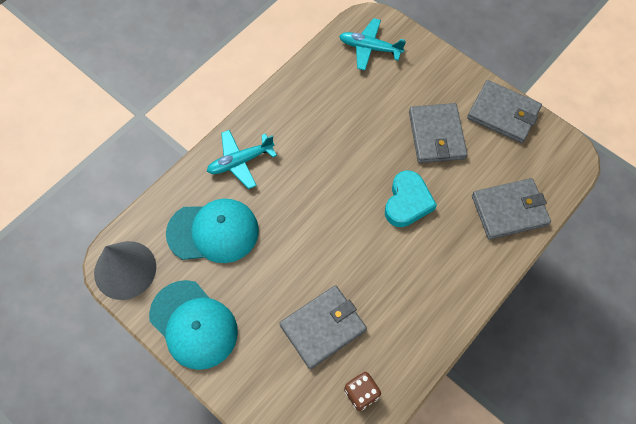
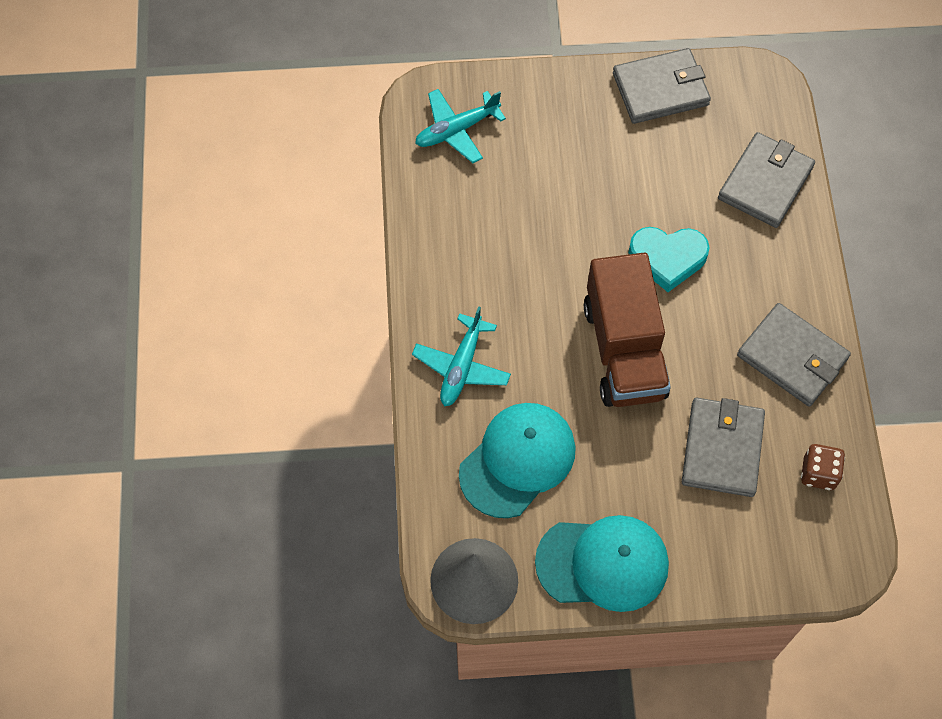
camera: 45 degrees left, 0 degrees up
(330, 227) = (624, 350): none -> brown truck
(407, 202) = (667, 258): turquoise heart -> turquoise heart turned 120 degrees clockwise
(436, 135) = (622, 166): grey wallet -> grey wallet (792, 357)

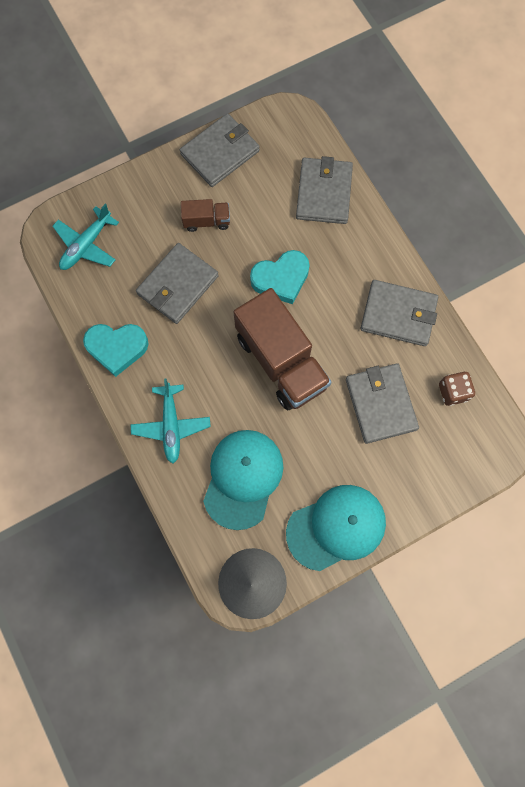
camera: 25 degrees left, 10 degrees up
(439, 256) = (117, 348): none -> turquoise heart
(541, 216) = (177, 285): none -> grey wallet
(609, 159) = (207, 221): none -> brown truck

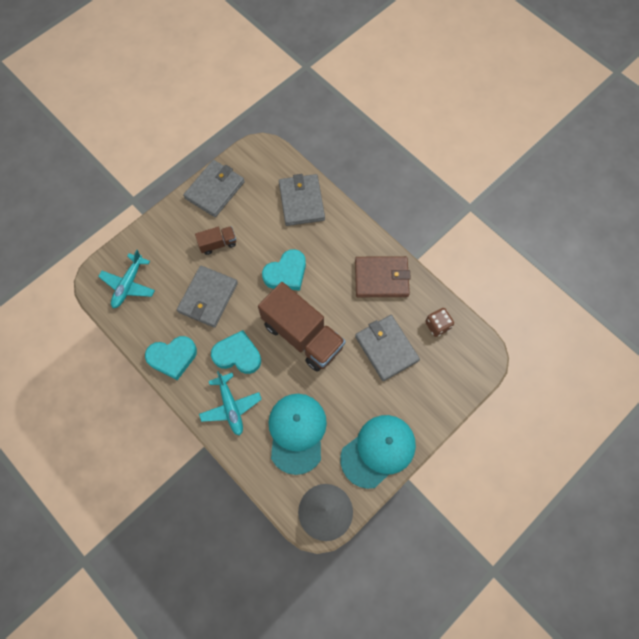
camera: 15 degrees left, 5 degrees down
(195, 364) = (237, 355): none -> turquoise heart
(398, 315) = (381, 278): grey wallet -> brown wallet

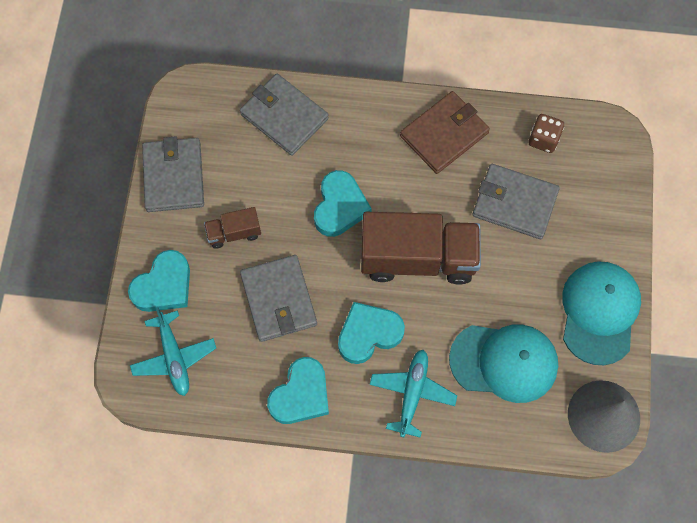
camera: 40 degrees left, 0 degrees up
(157, 243) = (164, 286): none -> turquoise heart
(218, 244) = (234, 233): brown truck -> brown truck turned 135 degrees counterclockwise
(231, 406) = (412, 393): turquoise plane -> turquoise plane turned 105 degrees counterclockwise
(297, 432) = (504, 362): turquoise cap -> turquoise cap turned 135 degrees clockwise

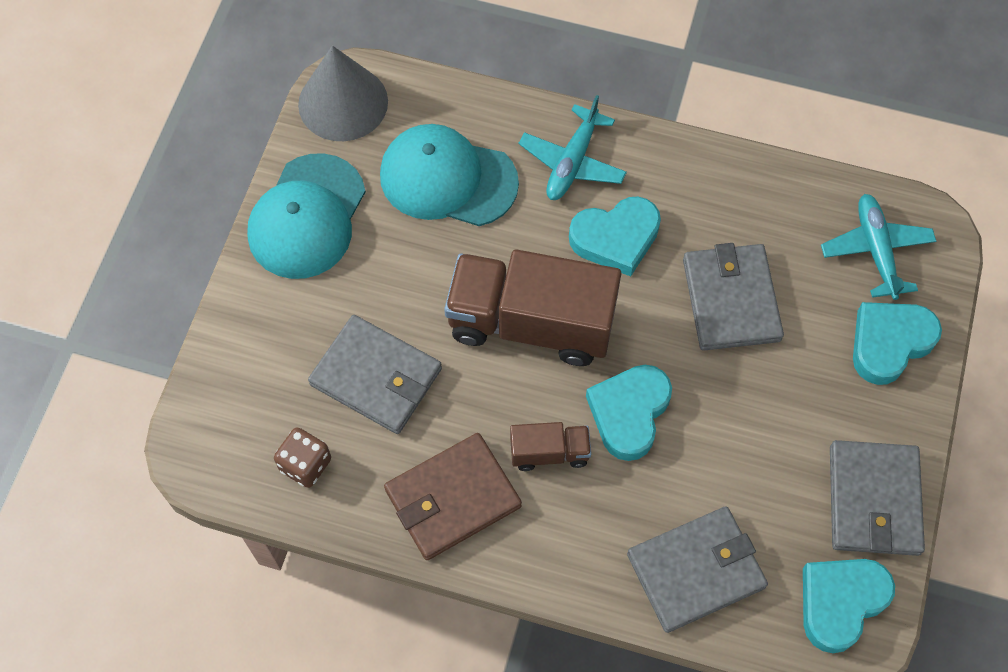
camera: 170 degrees left, 5 degrees down
(234, 233) = (787, 400): brown truck -> brown truck (549, 452)
(284, 116) = (696, 571): grey wallet -> grey wallet turned 75 degrees counterclockwise
(301, 394) = (713, 182): turquoise heart -> turquoise heart (840, 602)

